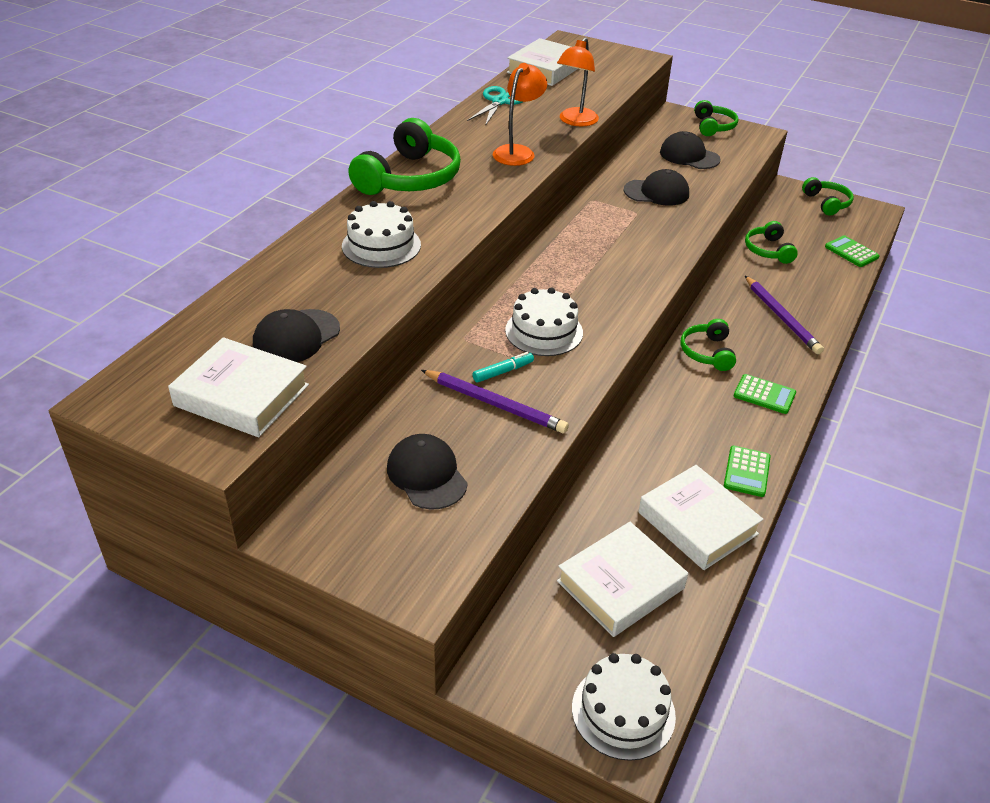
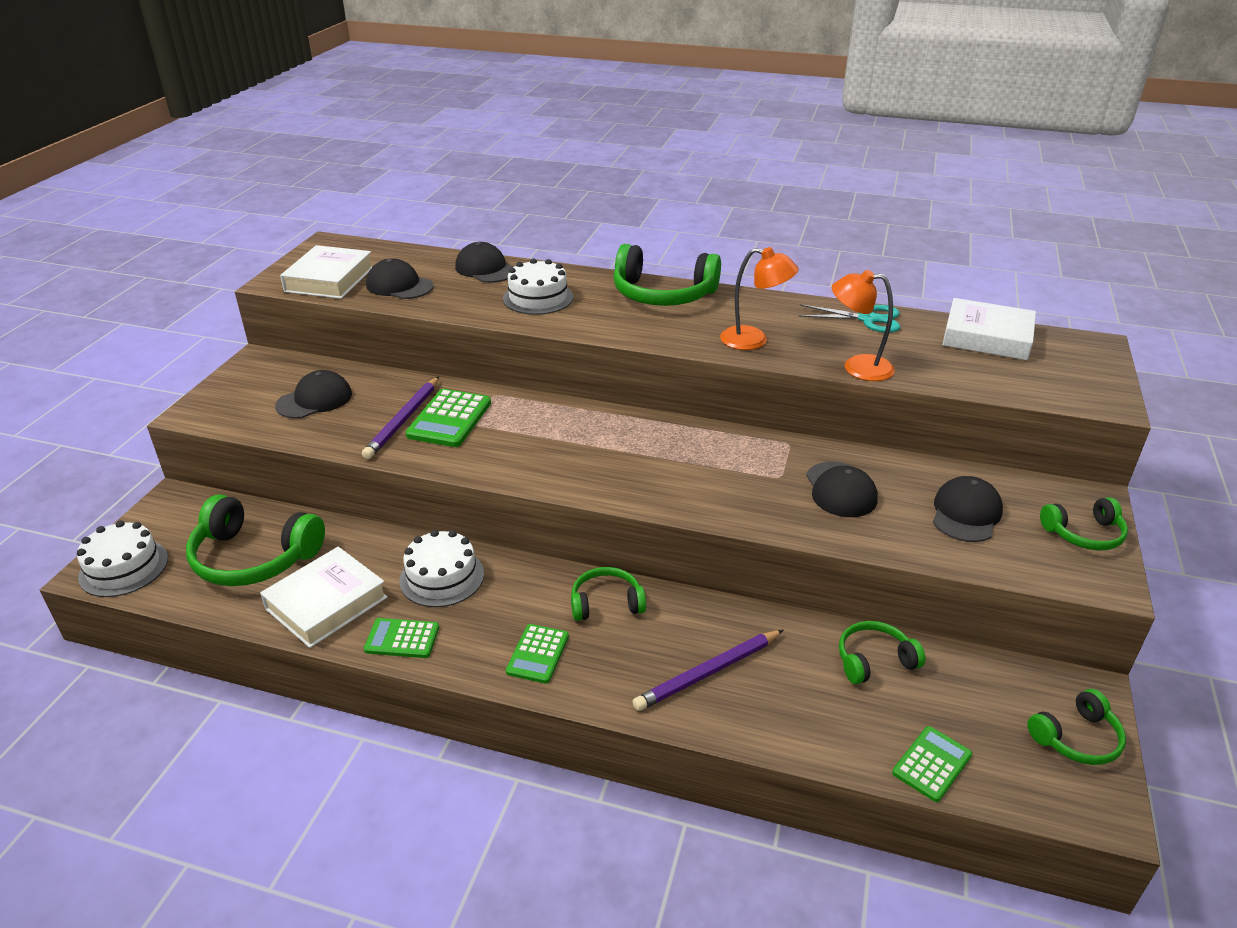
camera: 80 degrees right, 5 degrees down
(286, 272) = (485, 269): none -> black cap
(503, 372) = (449, 419): turquoise marker -> green calculator
(544, 331) = (516, 435): white cake -> white cake (442, 577)
(620, 584) = (254, 557): white book -> green headphones

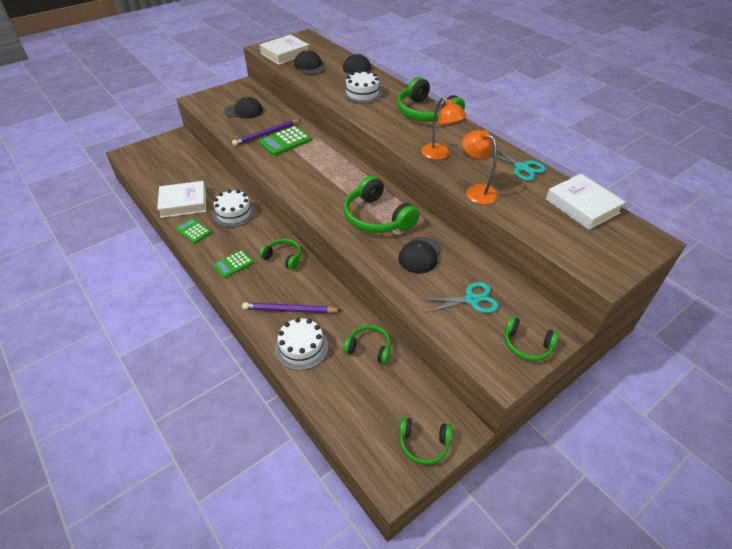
camera: 35 degrees right, 10 degrees up
(124, 567) = (136, 156): white cake -> white cake (301, 347)
(254, 557) = (179, 172): green headphones -> green headphones (377, 217)
(932, 764) = (337, 408): green calculator -> none
(966, 513) = (471, 299): black cap -> turquoise scissors

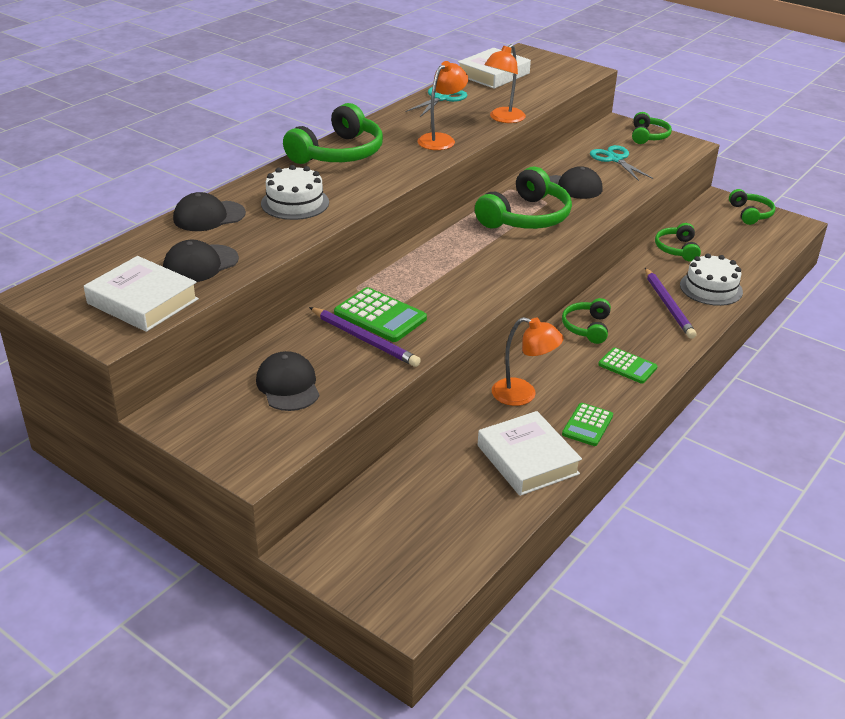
camera: 105 degrees left, 10 degrees down
(233, 213) = (523, 395): white cake -> orange lamp

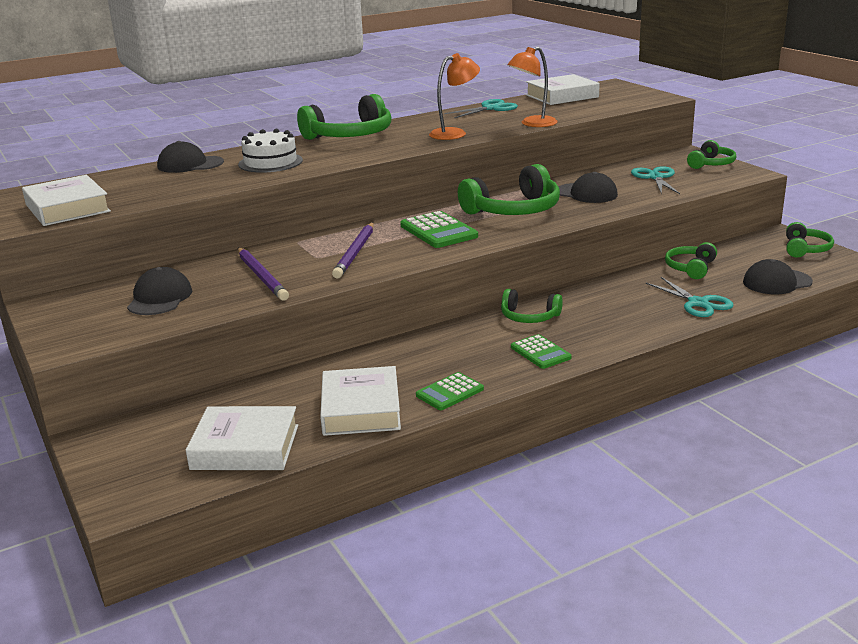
camera: 25 degrees right, 10 degrees down
(200, 264) = (142, 191): black cap -> black cap (777, 282)
(380, 316) = (295, 262): green calculator -> green calculator (438, 231)
(462, 524) = (245, 447): none -> white book
(523, 395) = (409, 358): orange lamp -> none
(587, 327) = (529, 317): green headphones -> green headphones turned 105 degrees counterclockwise
(668, 305) = (635, 311): purple pencil -> purple pencil (355, 253)
(711, 288) = (698, 303): white cake -> turquoise scissors

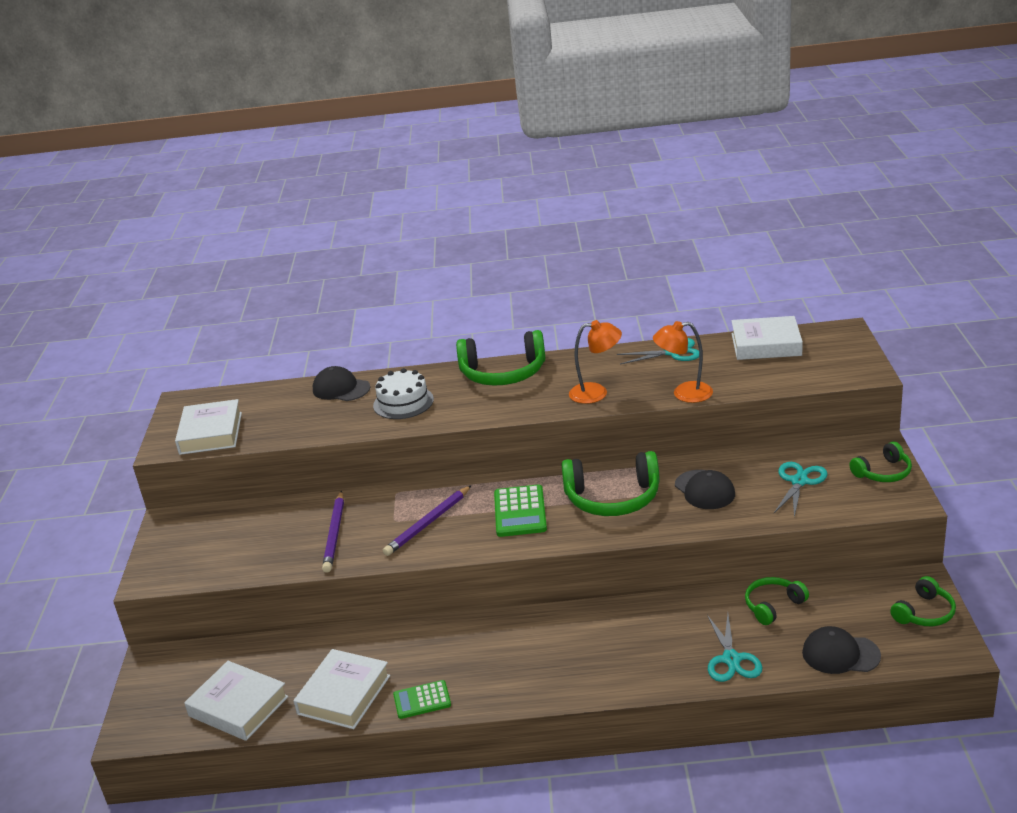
camera: 30 degrees right, 5 degrees up
(160, 298) = (246, 539): black cap -> none
(529, 317) = (562, 627): green headphones -> none
(540, 352) = (532, 677): green calculator -> none

